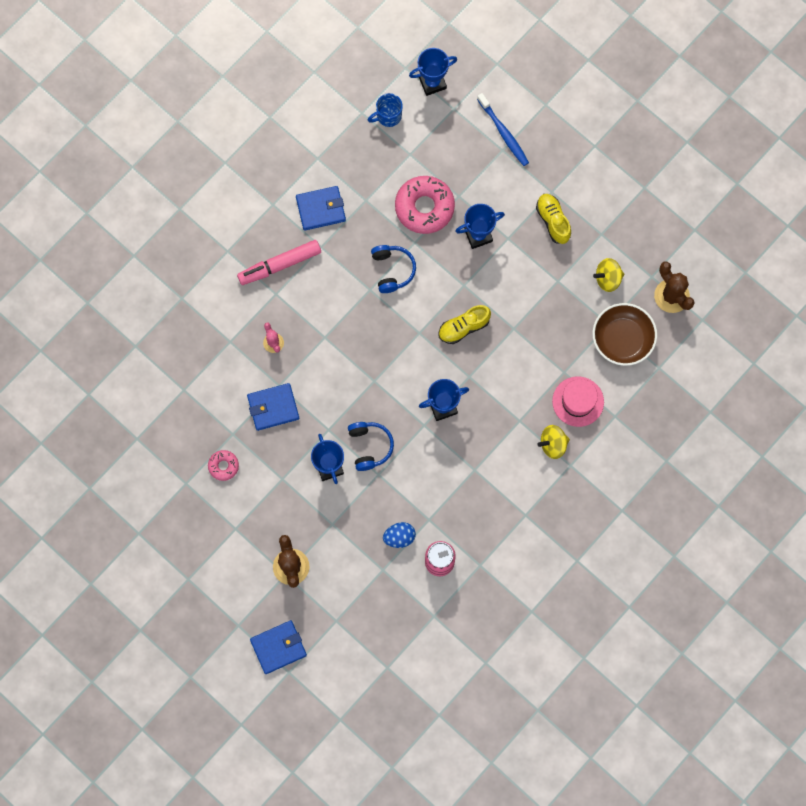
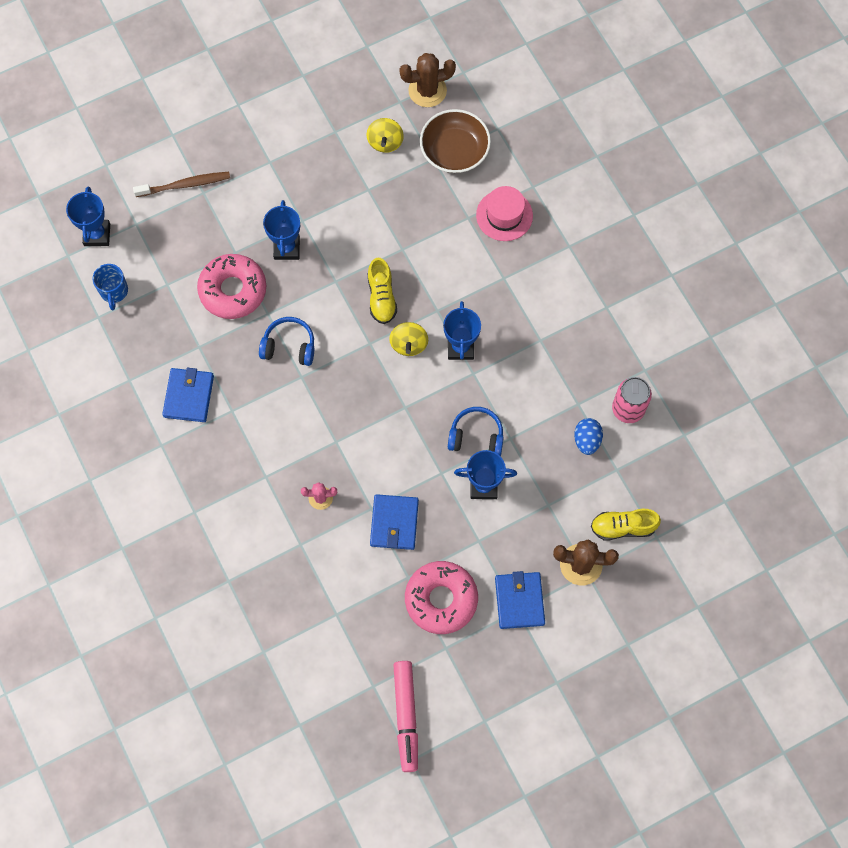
camera: 70 degrees left, 5 degrees down
(223, 466) = (441, 599): pink donut -> pink donut, size x2.00
(278, 647) = (666, 608): blue wallet -> blue wallet (519, 601)
(279, 265) = (234, 461): pink marker -> pink marker (406, 717)
(503, 133) = (185, 185): blue toothbrush -> brown toothbrush
(553, 221) = (302, 171): yellow shoe -> yellow shoe (623, 527)
(553, 444) = (541, 255): yellow spinning top -> yellow spinning top (409, 344)

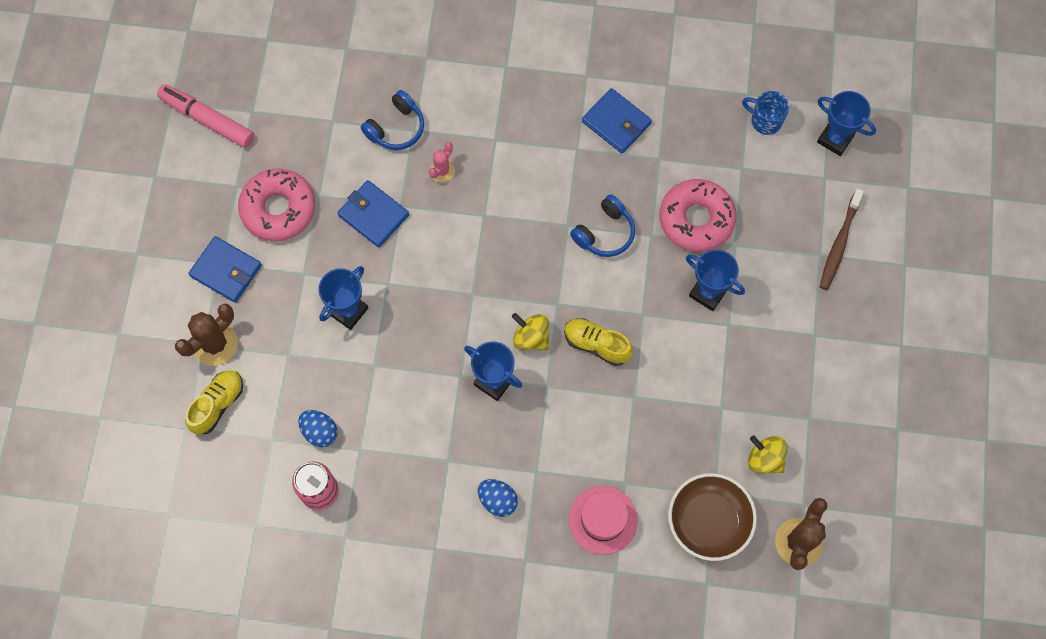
camera: 125 degrees right, 0 degrees up
(476, 437) = (398, 336): blue headphones -> blue headphones (396, 128)
(542, 289) = (498, 500): none -> blue egg

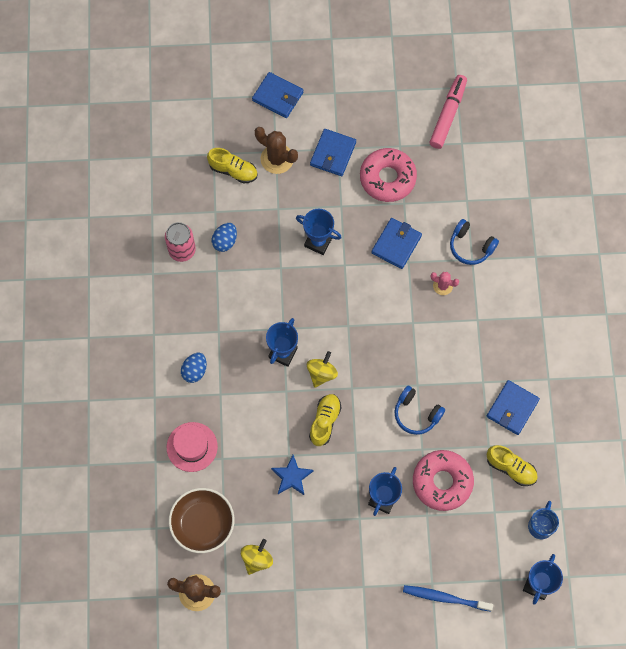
camera: 80 degrees right, 0 degrees up
(122, 328) = (277, 96): none -> blue wallet
(663, 398) = (292, 477): none -> blue star
(690, 139) = (511, 468): none -> yellow shoe
(839, 244) = (444, 598): brown toothbrush -> blue toothbrush

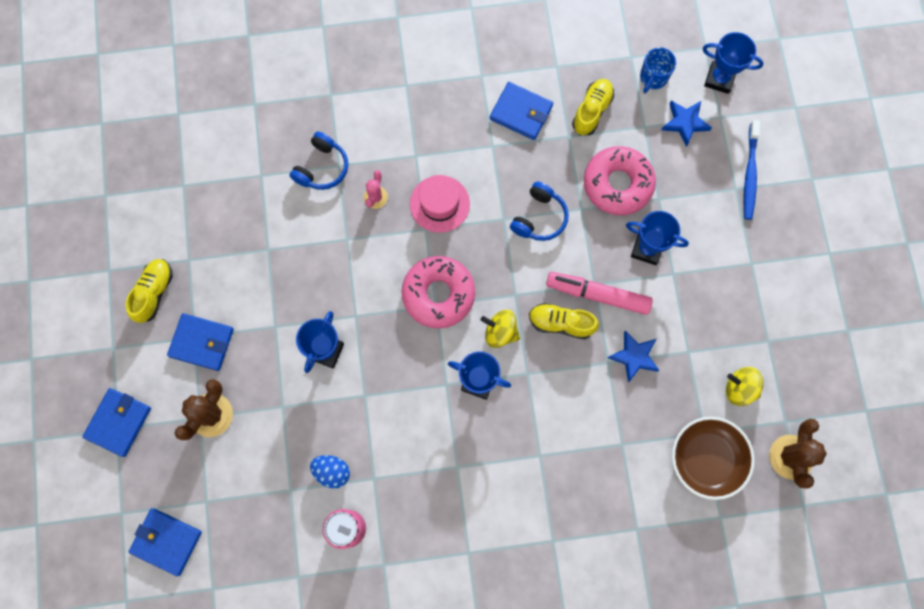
camera: 95 degrees left, 5 degrees up
(192, 447) = (612, 484): pink hat -> pink hat (439, 204)
(195, 371) = (513, 492): blue egg -> none
(233, 170) = (230, 471): yellow shoe -> yellow shoe (154, 293)
(387, 178) = (234, 271): pink donut -> pink donut (438, 294)
(396, 244) = (324, 255): blue wallet -> blue wallet (166, 541)
(448, 115) = (143, 203): pink marker -> pink marker (597, 294)
(496, 548) = (685, 123): none -> blue star
(541, 525) = (653, 77): blue mug -> blue mug turned 75 degrees counterclockwise

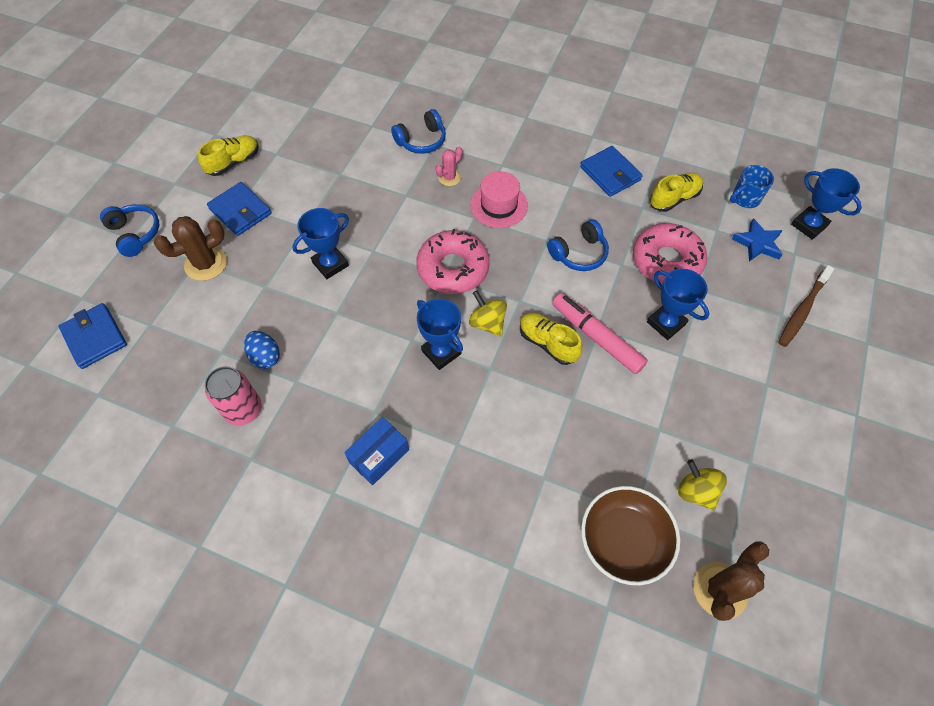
camera: 30 degrees right, 15 degrees down
(118, 422) = (135, 234): blue wallet -> blue headphones
(485, 501) = (379, 456): none -> blue box
(634, 357) = (601, 406): blue star -> none
(750, 174) = (802, 310): blue toothbrush -> brown toothbrush

